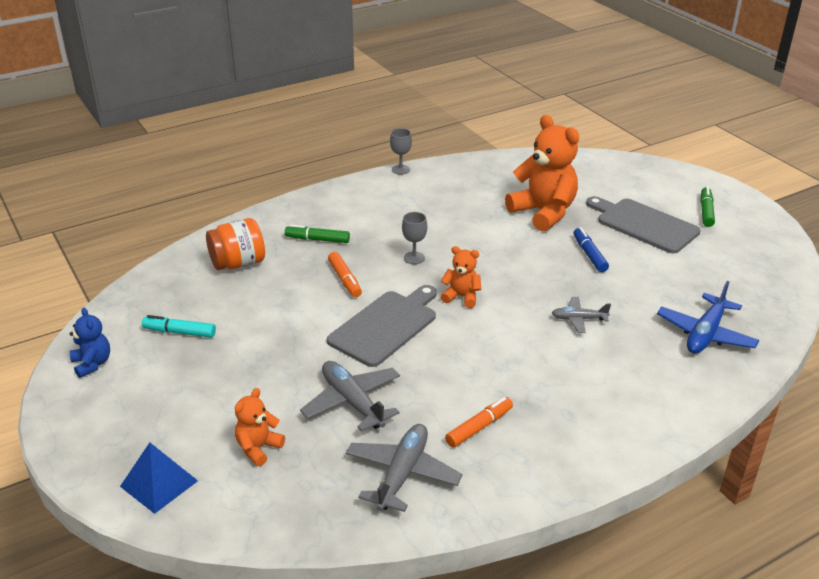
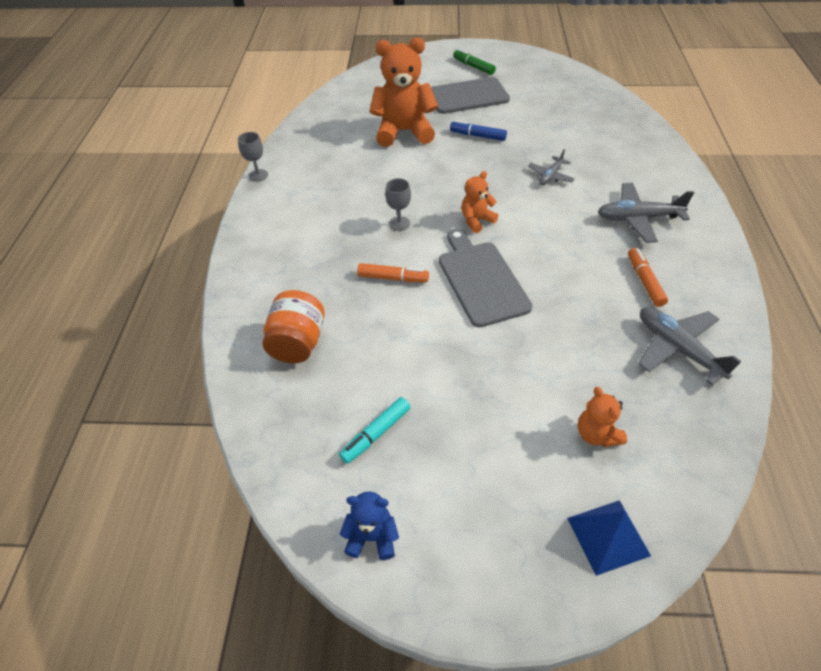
camera: 55 degrees left, 15 degrees up
(317, 240) = (313, 271): green marker -> none
(352, 402) = (570, 343): grey plane -> grey plane (638, 218)
(705, 334) = (607, 131): blue plane -> none

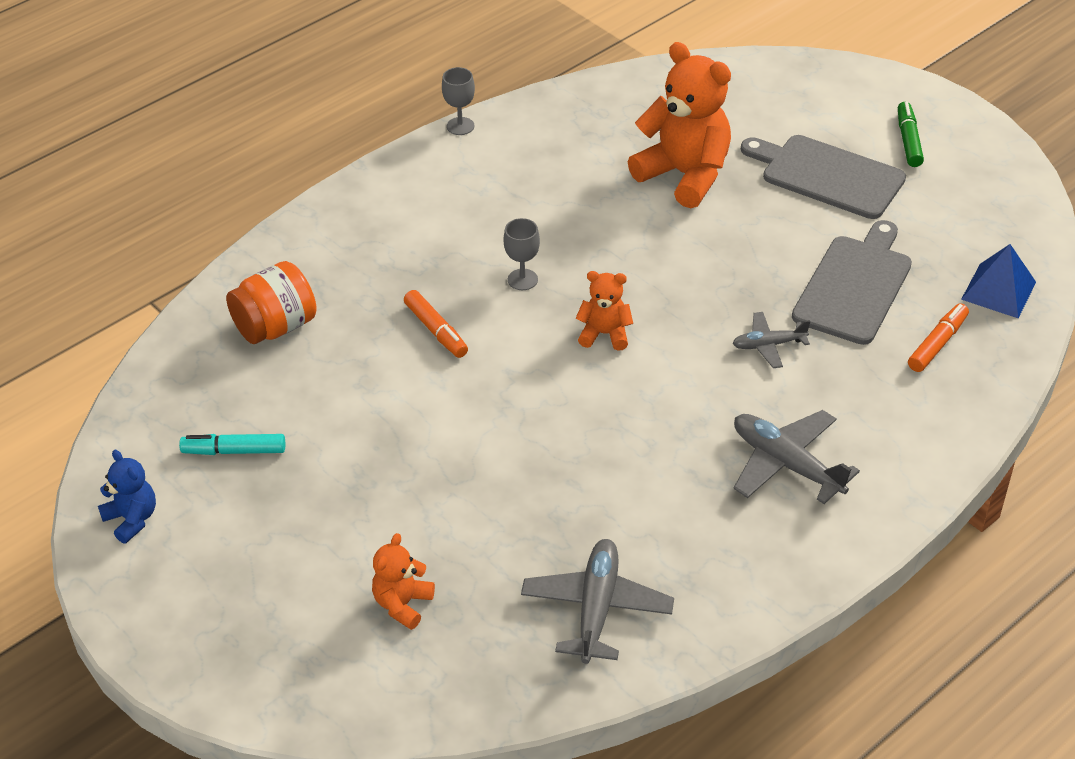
camera: 45 degrees right, 5 degrees down
(478, 136) = (762, 238): blue marker -> none
(481, 280) = (514, 396): grey cutting board -> grey cutting board (854, 286)
(608, 536) = (292, 674): blue pyramid -> blue pyramid (998, 290)
(644, 281) = (676, 527): orange marker -> orange marker (937, 344)

